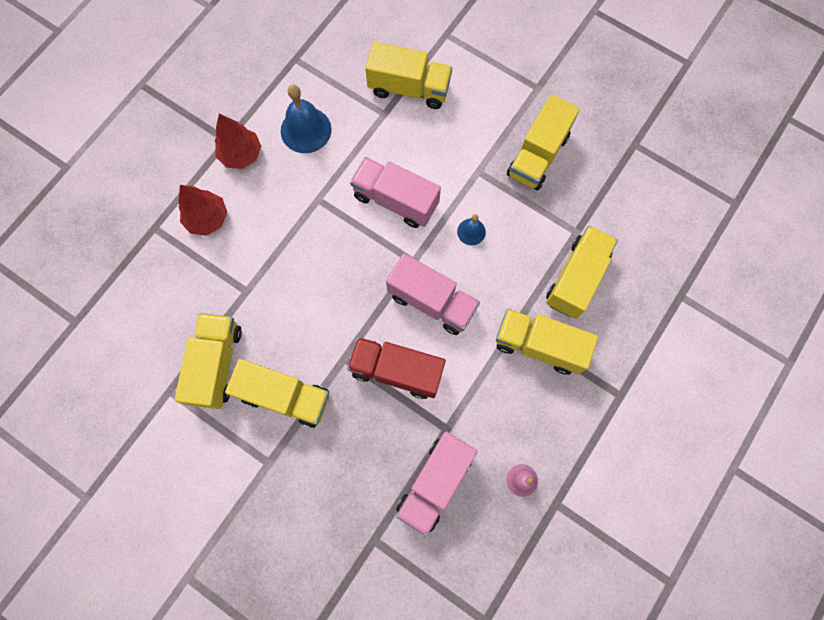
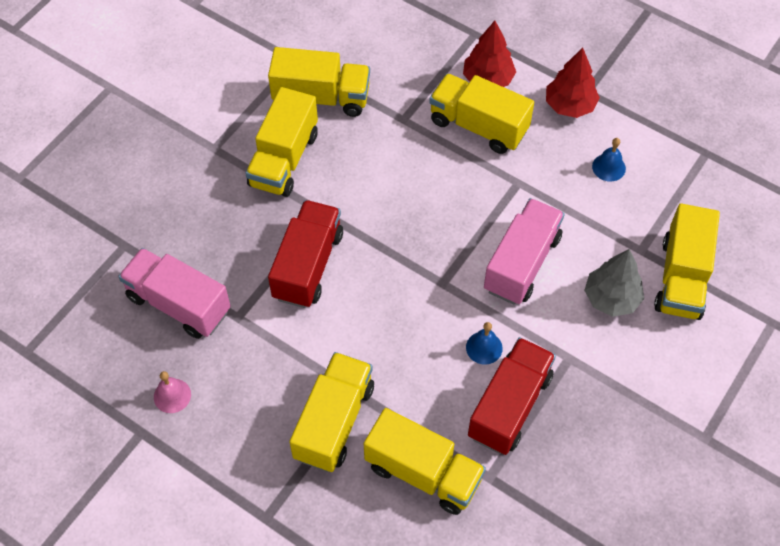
camera: 90 degrees right, 15 degrees down
(306, 130) = (608, 167): blue bell -> blue bell, size x0.54
(427, 138) = (611, 298): none -> grey tree
(432, 301) = (391, 302): pink truck -> none
(519, 215) = (509, 406): none -> red truck
(538, 155) = (599, 432): yellow truck -> yellow truck (478, 126)

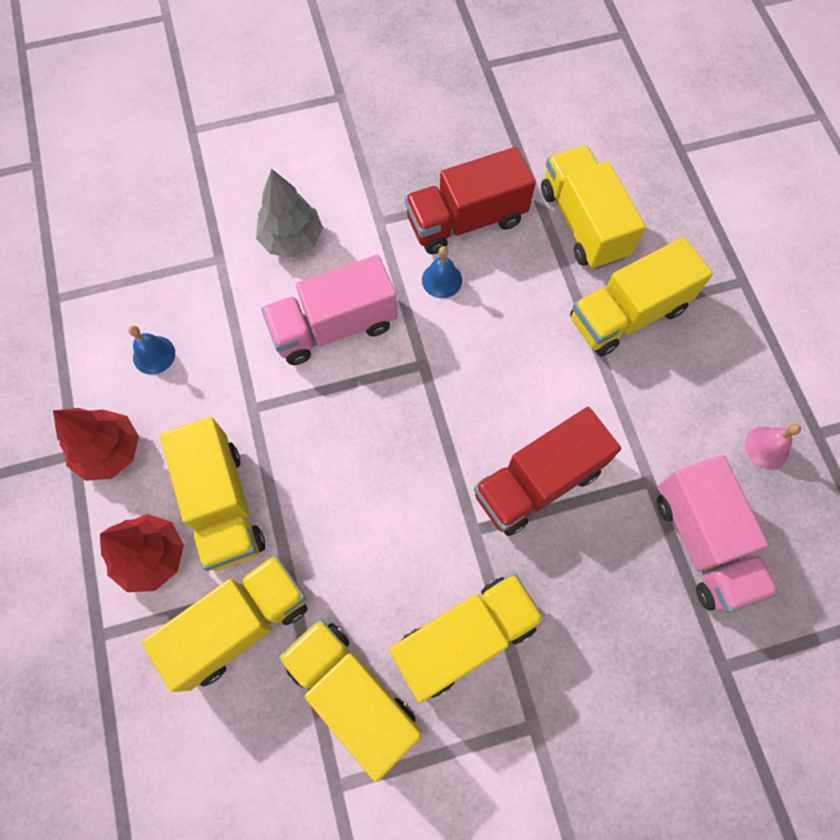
camera: 140 degrees left, 10 degrees up
(681, 278) = (216, 212): yellow truck -> yellow truck (240, 624)

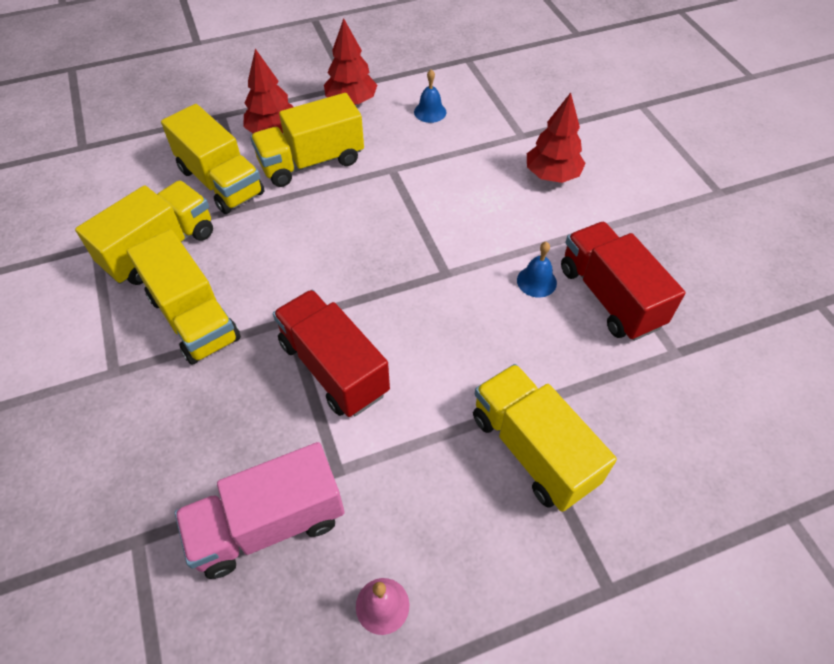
camera: 85 degrees right, 15 degrees down
(292, 239) = (552, 175): grey tree -> red tree
(334, 326) = (472, 210): pink truck -> none
(583, 223) = (639, 403): yellow truck -> none

